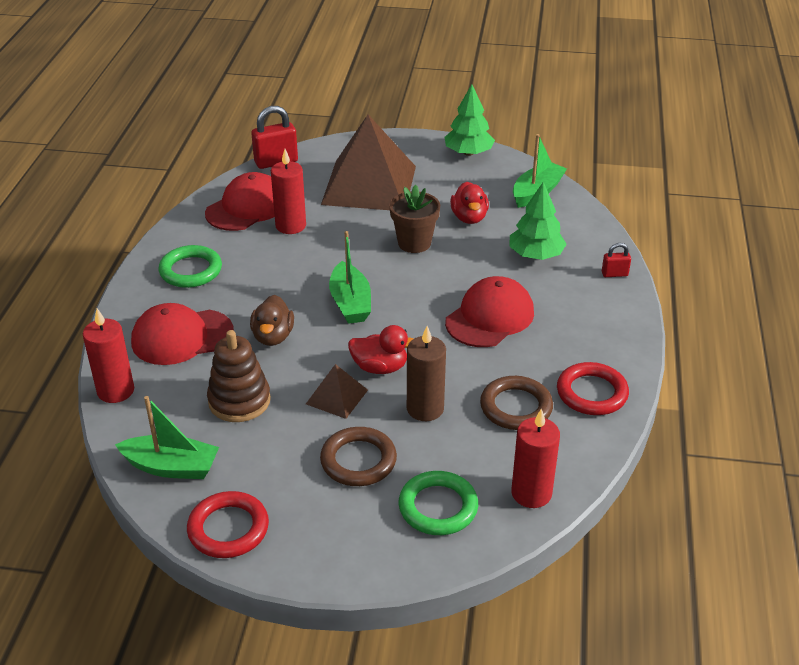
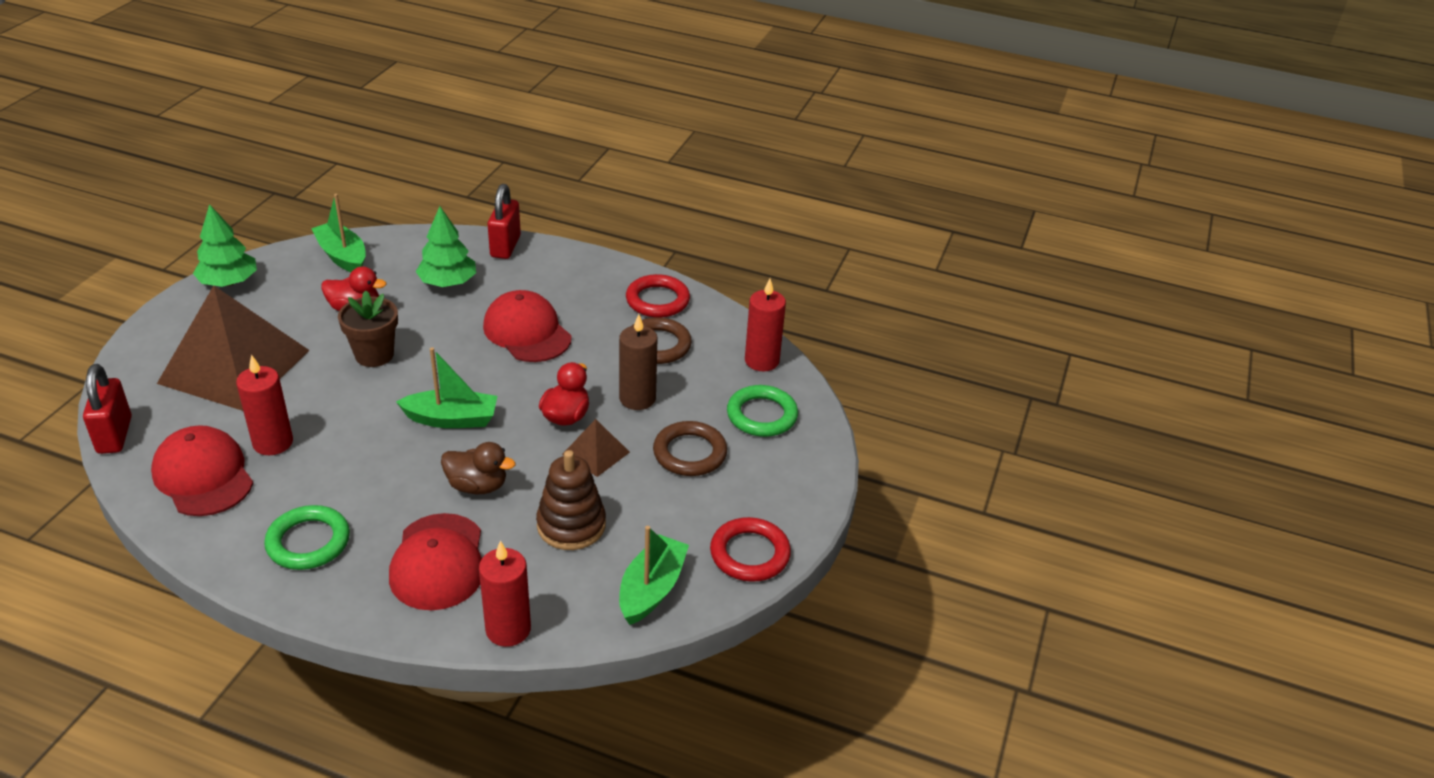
camera: 80 degrees left, 0 degrees up
(614, 274) = (505, 246): red padlock -> red padlock, size x1.87

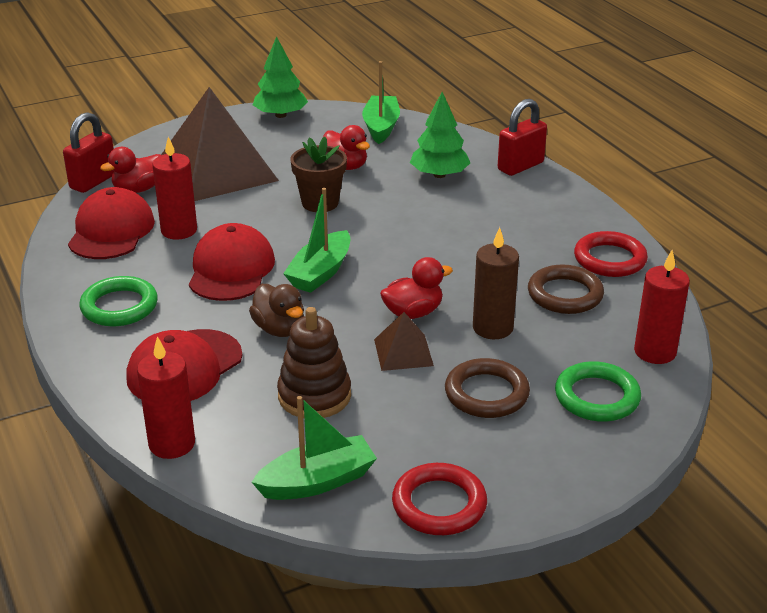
camera: 45 degrees right, 5 degrees down
(176, 421) = (138, 189): none -> red duck
(452, 419) = (320, 272): green boat -> green boat turned 75 degrees clockwise
(527, 332) = (459, 236): red cap -> red cap (231, 269)

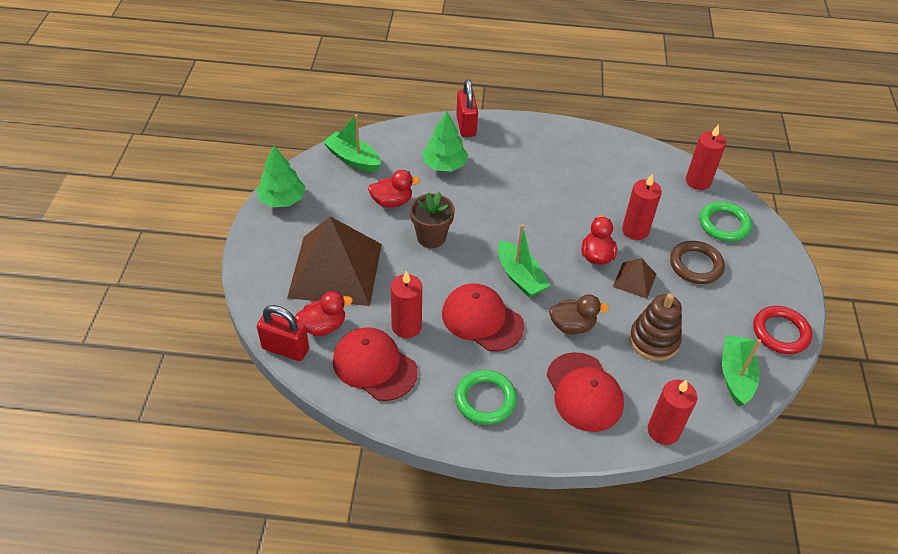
camera: 60 degrees left, 15 degrees up
(93, 181) = (285, 349): red padlock -> red padlock turned 45 degrees counterclockwise
(138, 189) = (323, 326): red duck -> red duck turned 105 degrees counterclockwise
(492, 328) = (635, 230): brown candle -> red candle
(565, 294) = (622, 184): brown ring -> none
(610, 259) = (599, 148): red ring -> none

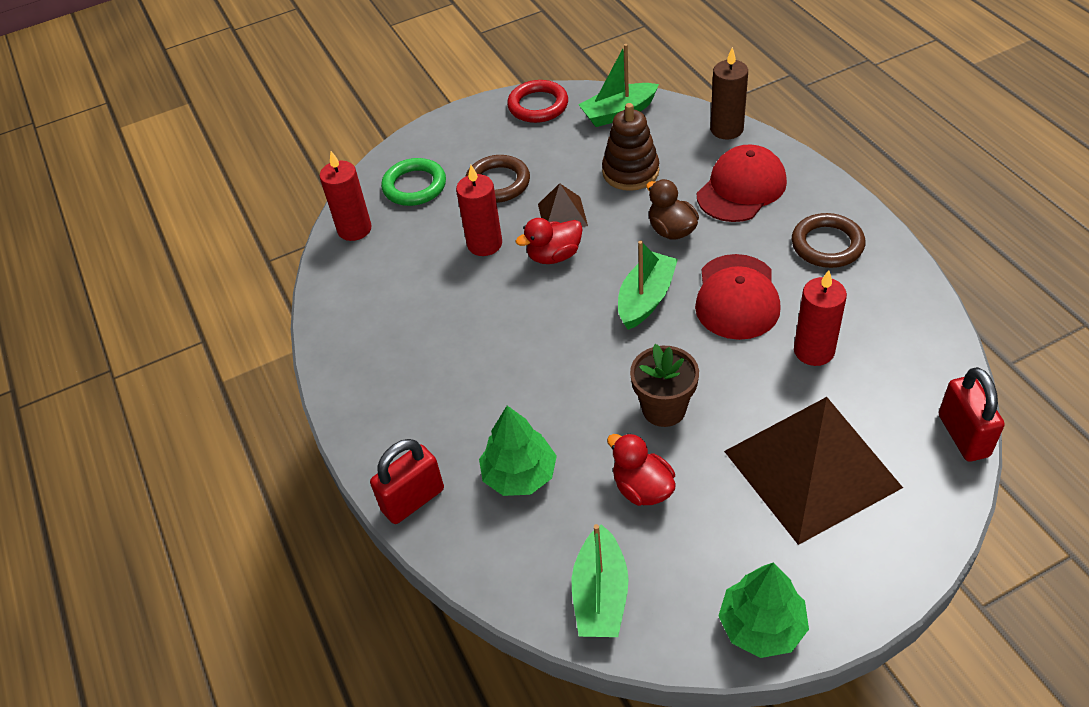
camera: 115 degrees left, 0 degrees up
(323, 326) = (897, 422): red duck -> none
(374, 366) = (890, 345): red cap -> none
(485, 400) = (827, 245): green ring -> brown ring
(663, 431) = (726, 129): red candle -> brown candle

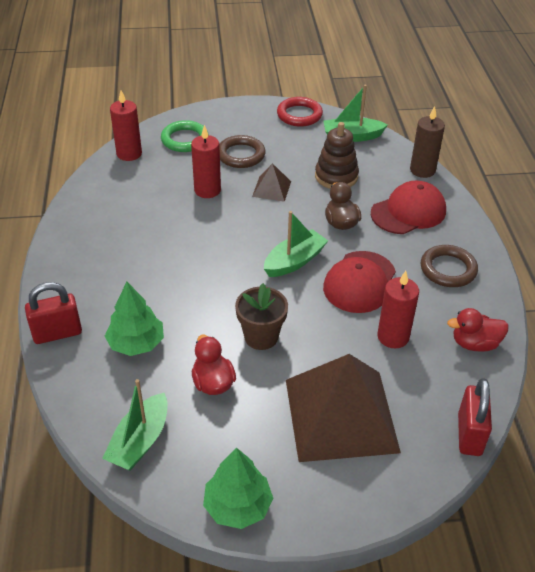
camera: 15 degrees right, 5 degrees down
(554, 256) = (249, 213): red duck -> red duck (474, 344)

